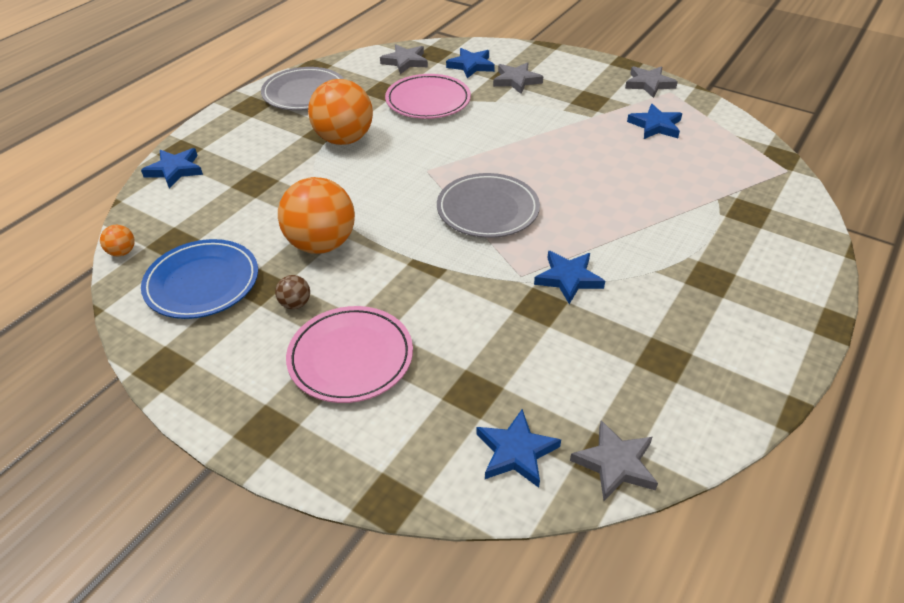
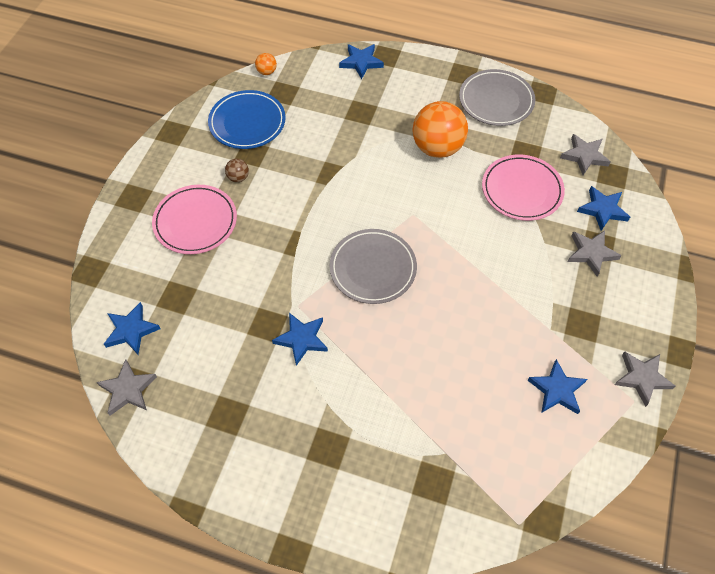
camera: 75 degrees right, 15 degrees up
(321, 244) = (302, 173): orange ball -> none

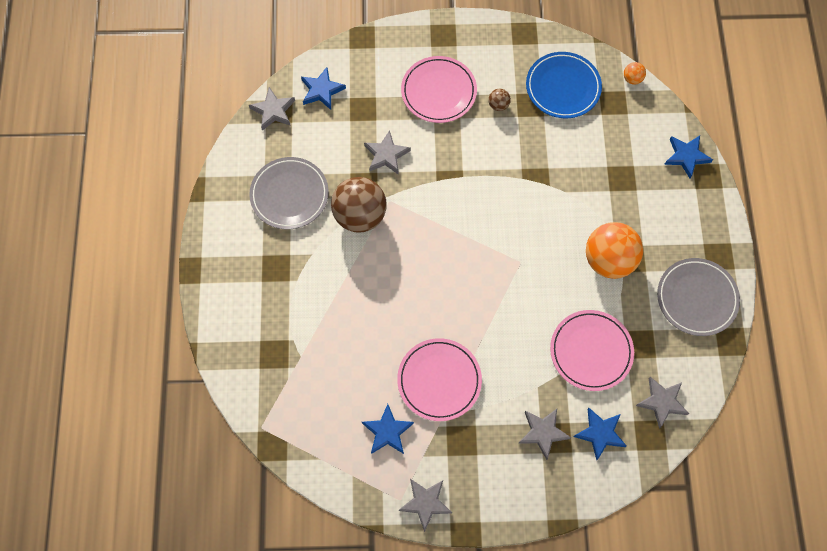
camera: 70 degrees right, 10 degrees up
(243, 292) = (386, 155): none -> grey star
(301, 339) = (360, 215): blue star -> brown ball
(373, 268) = (449, 247): grey plate -> grey plate (289, 195)
(514, 323) = (439, 380): none -> pink plate

